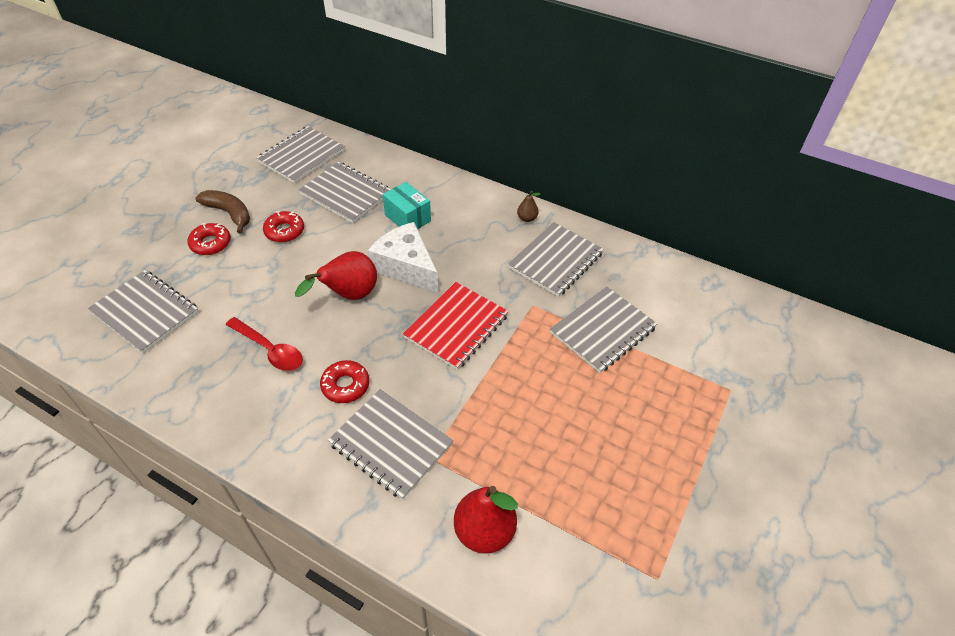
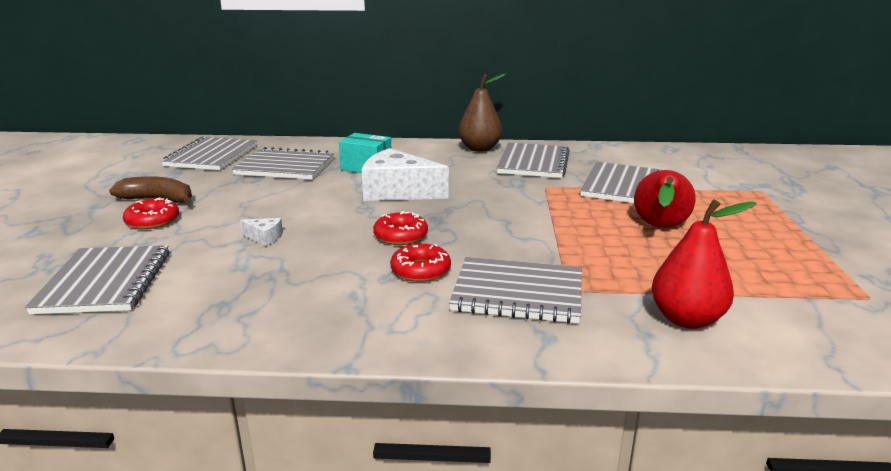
camera: 25 degrees left, 25 degrees down
(145, 313) = (105, 282): grey notebook -> grey notebook turned 75 degrees clockwise
(269, 296) = (264, 237): none -> white cheese
(270, 350) = (303, 269): red spoon -> none
(284, 231) = (238, 197): red donut -> red donut (400, 236)
(349, 295) = (357, 218): red pear -> red pear (660, 228)
(456, 326) = (491, 212): red notebook -> none
(527, 218) = (479, 149): brown pear -> brown pear, size x2.04

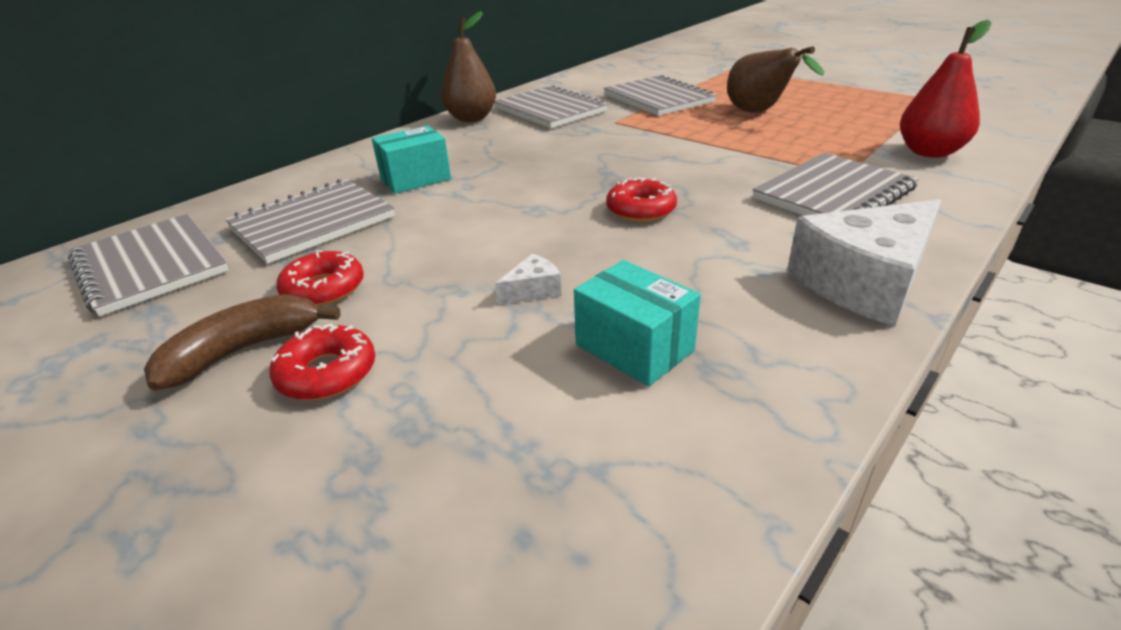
camera: 50 degrees left, 10 degrees up
(105, 282) = (517, 471): grey notebook -> none
(226, 279) = (634, 347): none -> turquoise box
(398, 191) = (517, 181): white cheese -> white cheese (864, 282)
(420, 270) = (739, 222): red donut -> red donut (324, 289)
(660, 228) = (759, 113): red pear -> brown pear

